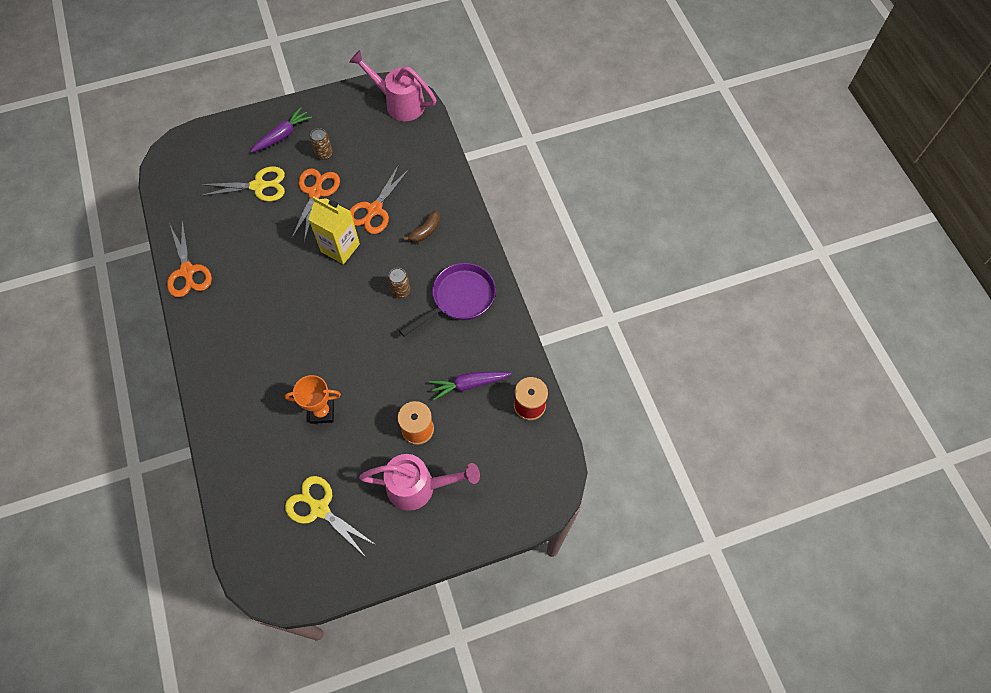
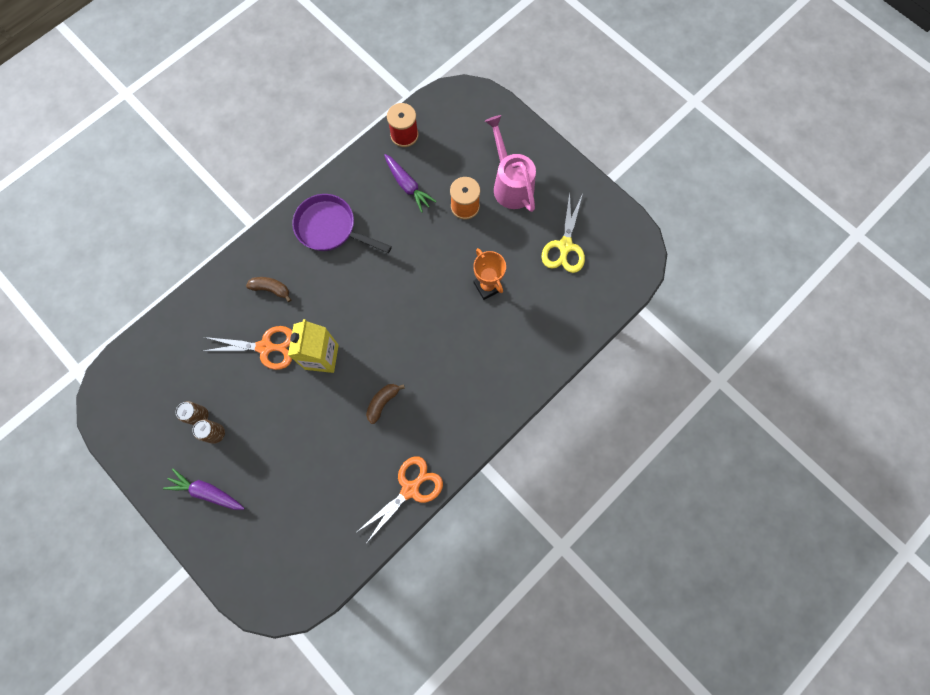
camera: 115 degrees left, 10 degrees up
(258, 186) = (282, 479): yellow scissors -> none
(271, 279) = (383, 402): none -> brown banana
(316, 193) = (268, 415): orange scissors -> none
(399, 103) = (120, 390): pink watering can -> none
(400, 291) = (344, 280): brown can -> brown can (199, 416)

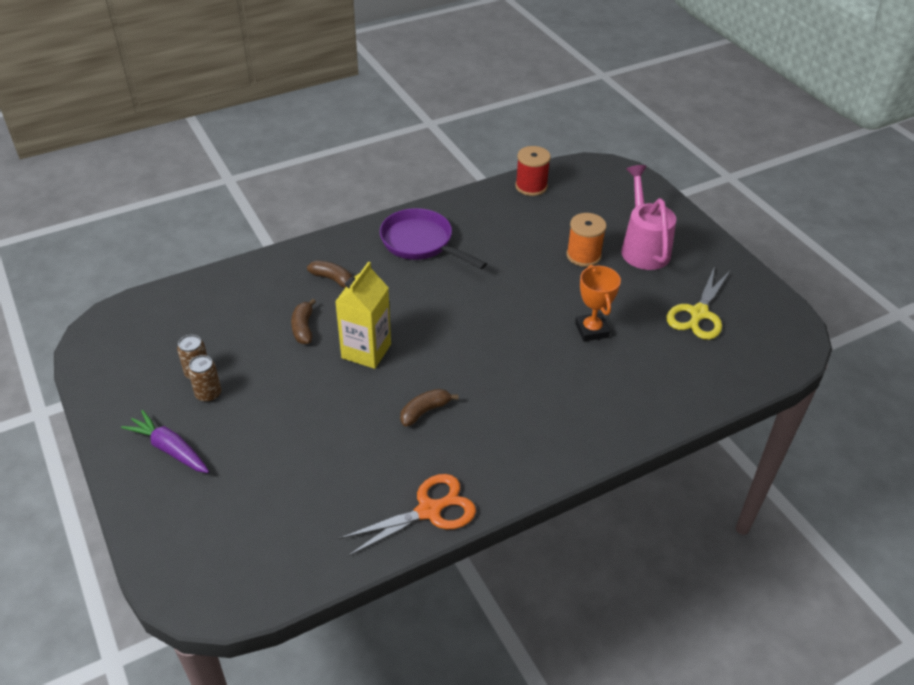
camera: 15 degrees right, 30 degrees down
(265, 347) = (303, 328): orange scissors -> brown banana
(407, 185) = (521, 226): purple carrot -> none

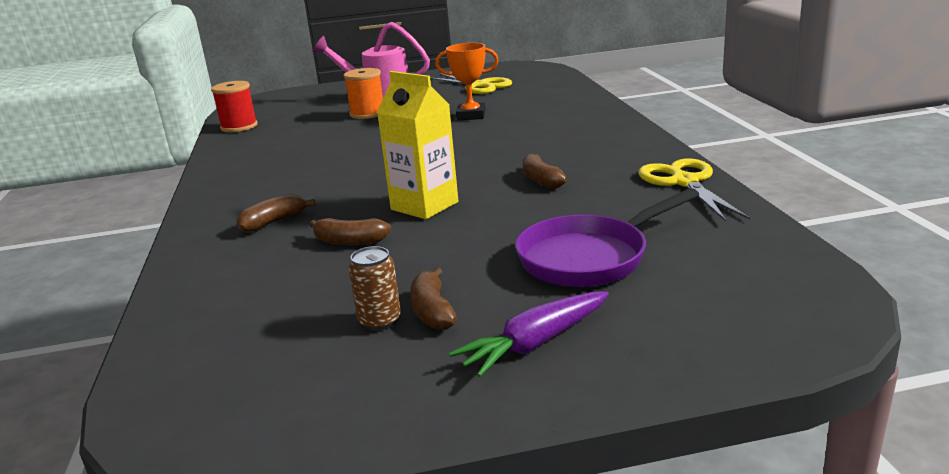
camera: 70 degrees left, 20 degrees down
(208, 394) = (432, 311): brown can -> brown banana
(421, 243) = (265, 174): purple pan -> purple pan (590, 257)
(429, 511) = (685, 182): orange scissors -> yellow scissors

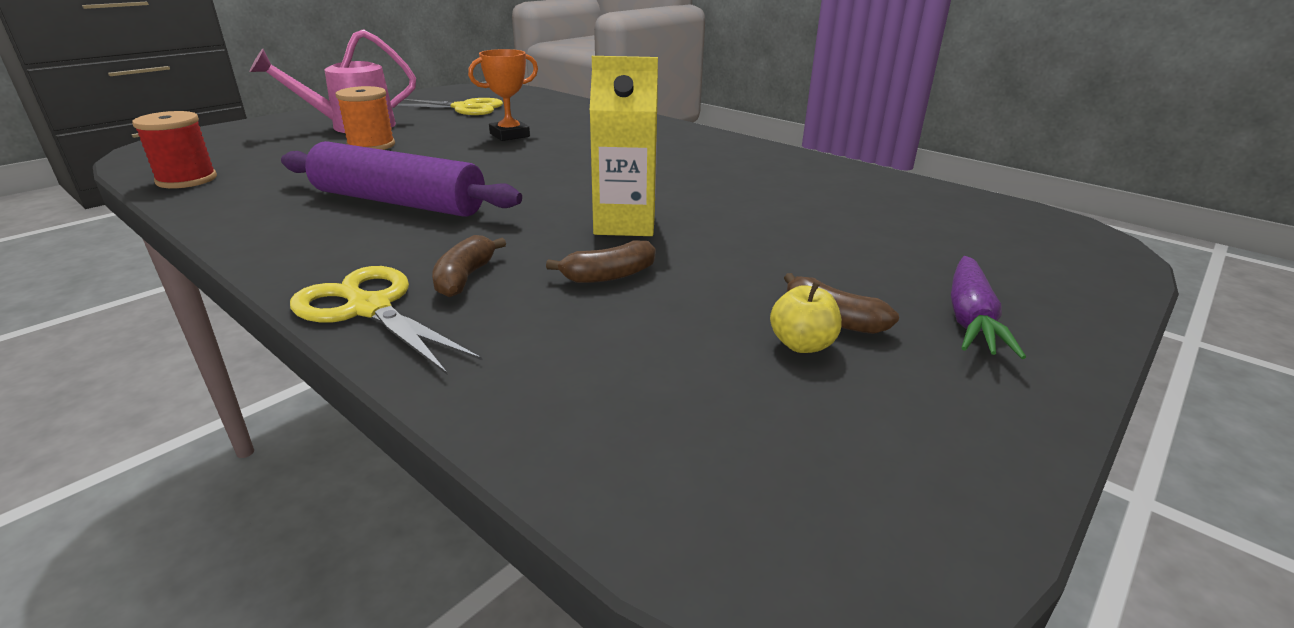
camera: 40 degrees left, 5 degrees up
(318, 161) = (398, 202): none -> purple rolling pin
(380, 321) = (802, 345): brown can -> yellow apple
(541, 180) = (696, 182): brown banana -> none
(590, 257) = (866, 237): purple pan -> none
(685, 182) = (818, 165): yellow scissors -> yellow scissors (370, 309)

